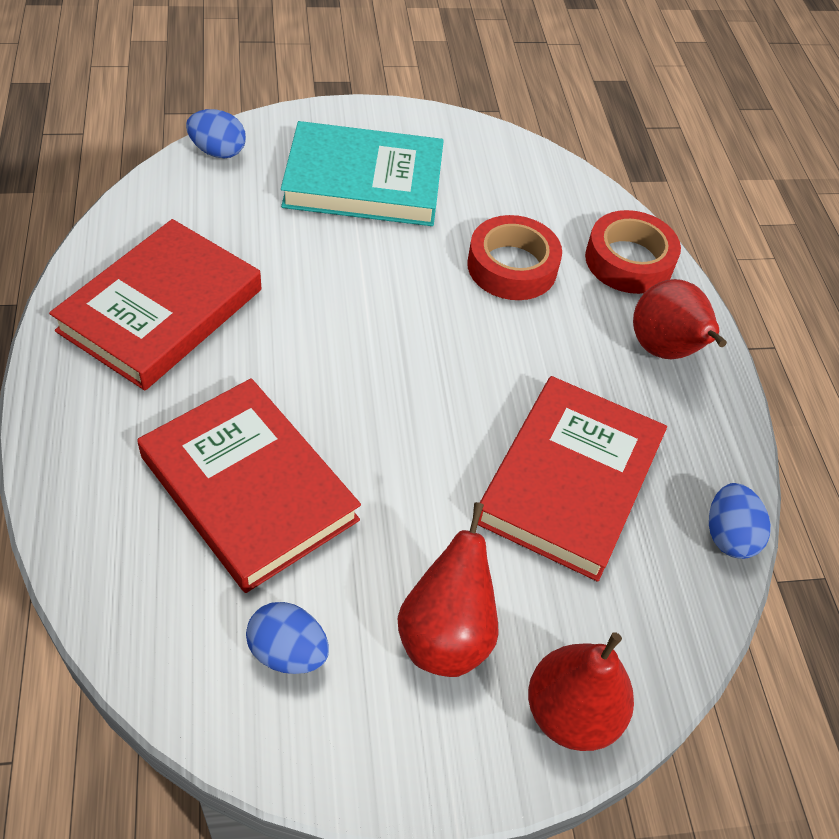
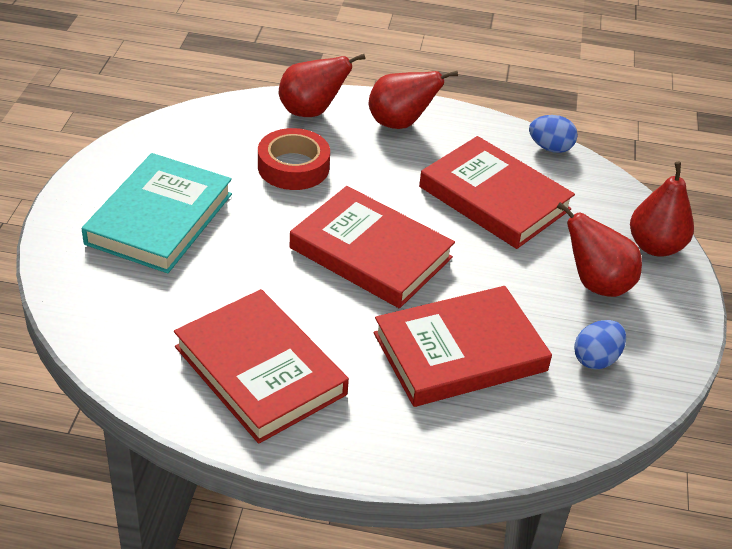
camera: 70 degrees left, 10 degrees down
(218, 151) = (70, 298): blue egg -> none
(392, 368) = (370, 253): none -> red book
(629, 261) = (311, 112): red tape -> red pear

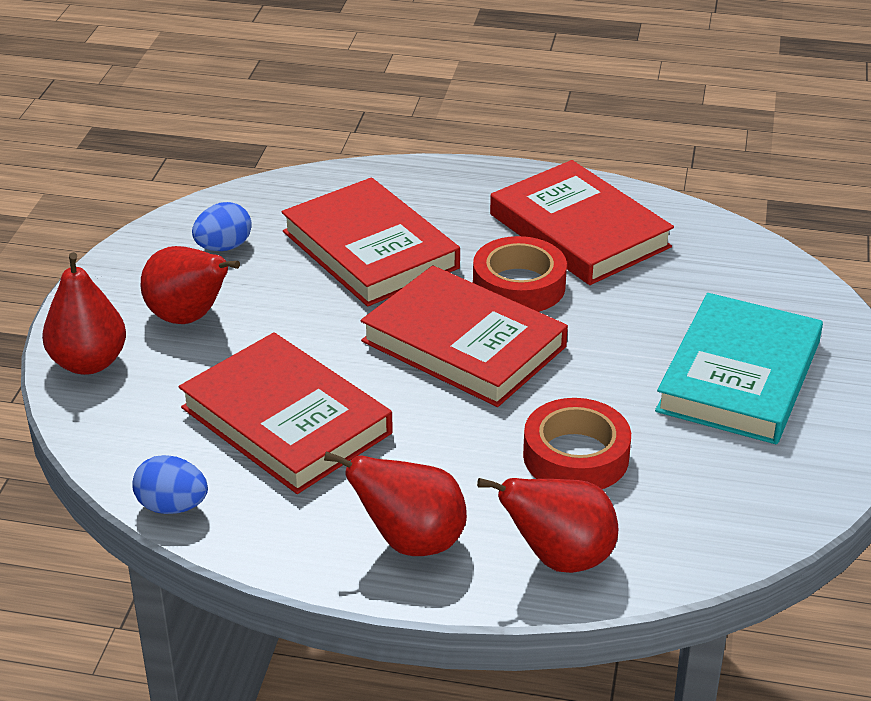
camera: 175 degrees left, 5 degrees down
(323, 307) = (519, 286): none -> red tape
(460, 352) = (370, 249): red book -> red book turned 75 degrees clockwise

